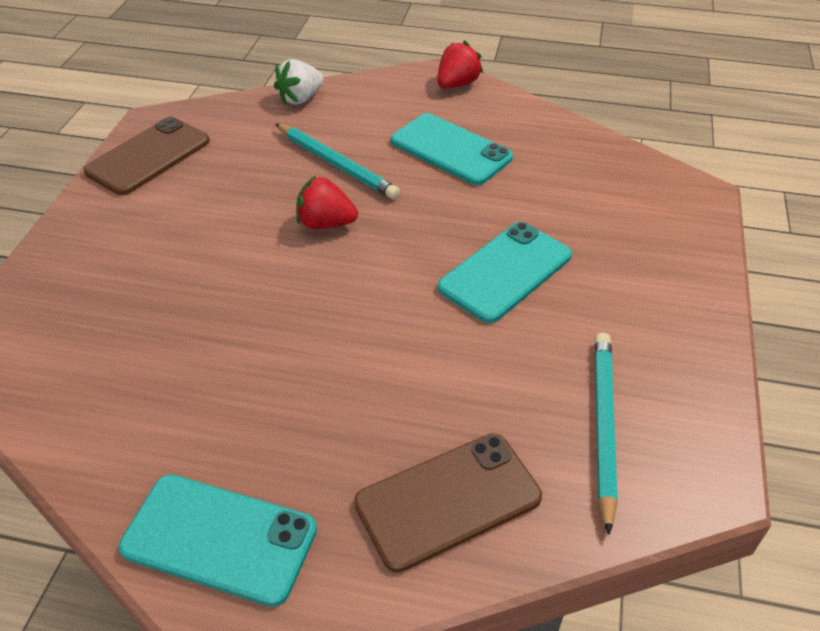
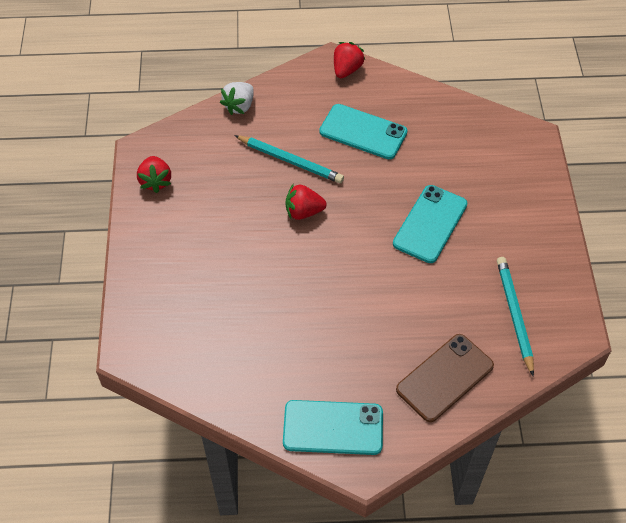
camera: 15 degrees left, 10 degrees up
(148, 156) = (155, 181): brown phone -> red strawberry

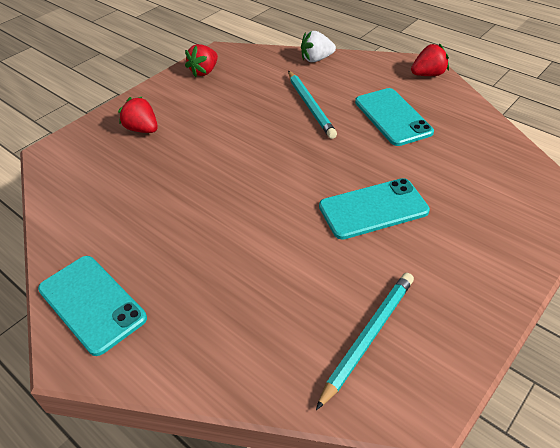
camera: 45 degrees right, 10 degrees down
(303, 212) = (278, 141): red strawberry -> red strawberry (142, 129)
(444, 377) = (231, 339): brown phone -> none

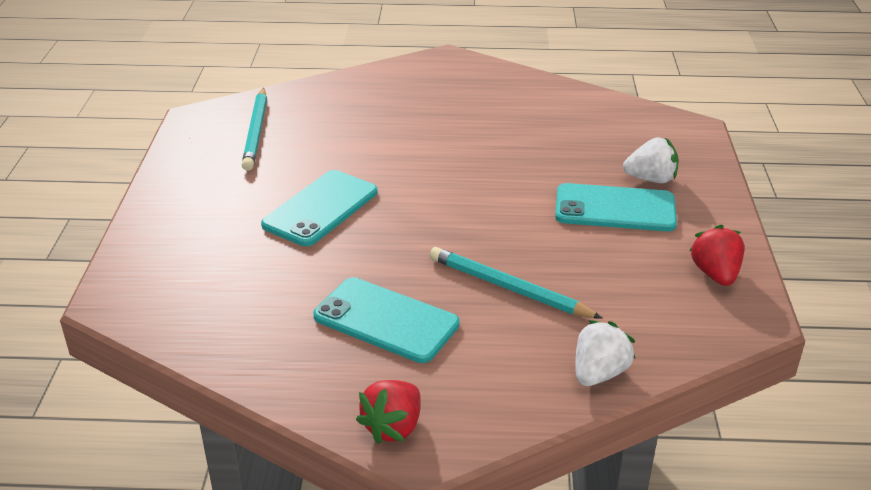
camera: 140 degrees right, 10 degrees down
(92, 303) = (473, 76): turquoise phone -> turquoise phone (615, 209)
(142, 129) = (651, 179): red strawberry -> white strawberry

